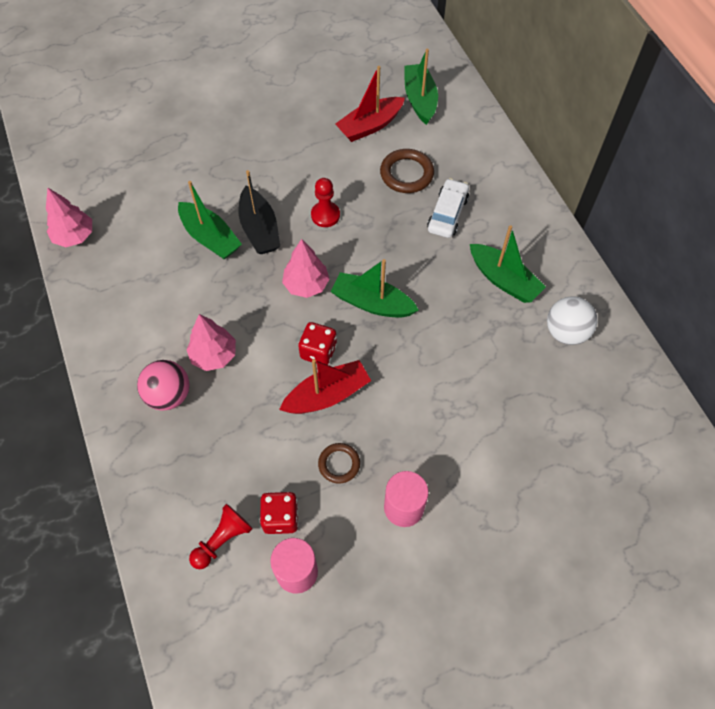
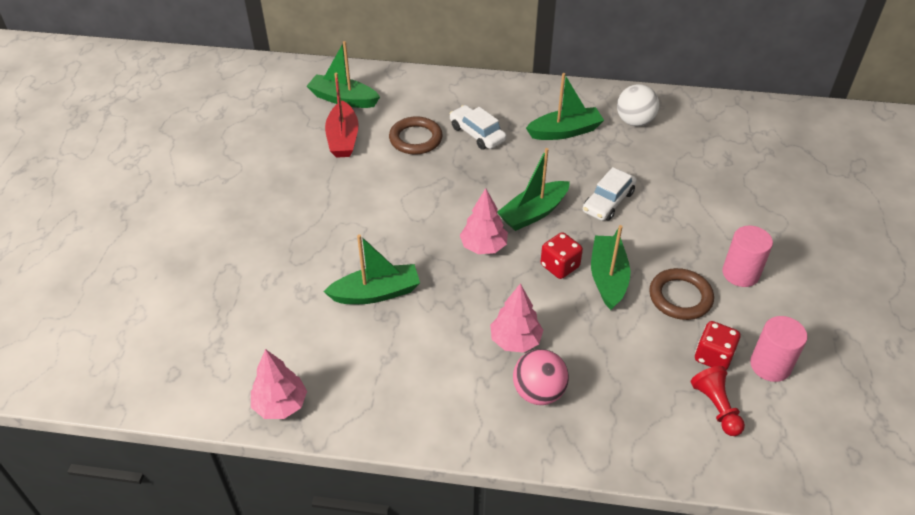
camera: 60 degrees left, 15 degrees down
(259, 229) = (396, 254): black boat -> none
(325, 215) = (417, 205): red pawn -> none
(327, 395) = (608, 278): red boat -> green boat
(339, 464) = (680, 297): brown ring -> brown ring, size x1.57
(428, 356) = (608, 202): none -> white car

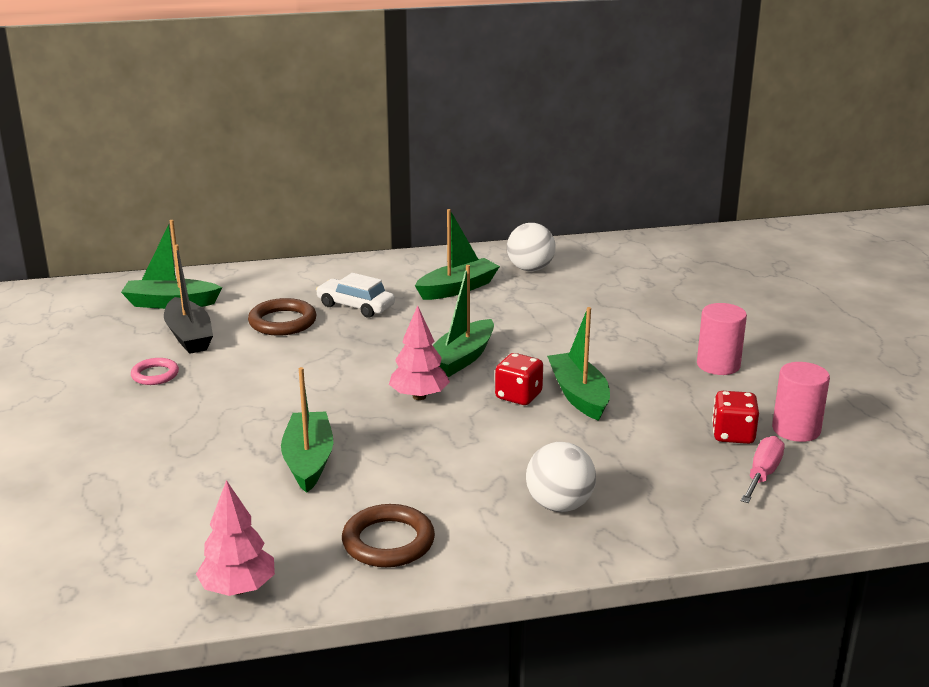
camera: 20 degrees left, 20 degrees down
(304, 174) = (155, 375): none -> pink ring
(343, 138) = (189, 336): red boat -> black boat
(376, 293) = (308, 461): green boat -> green boat turned 60 degrees counterclockwise
(515, 341) = (505, 467): pink tree -> none
(538, 392) = (559, 505): pink ball -> white ball
(608, 202) = (541, 335): white car -> none
(680, 297) = (667, 395): brown ring -> brown ring (388, 541)
(716, 407) = (762, 474): red pawn -> pink screwdriver

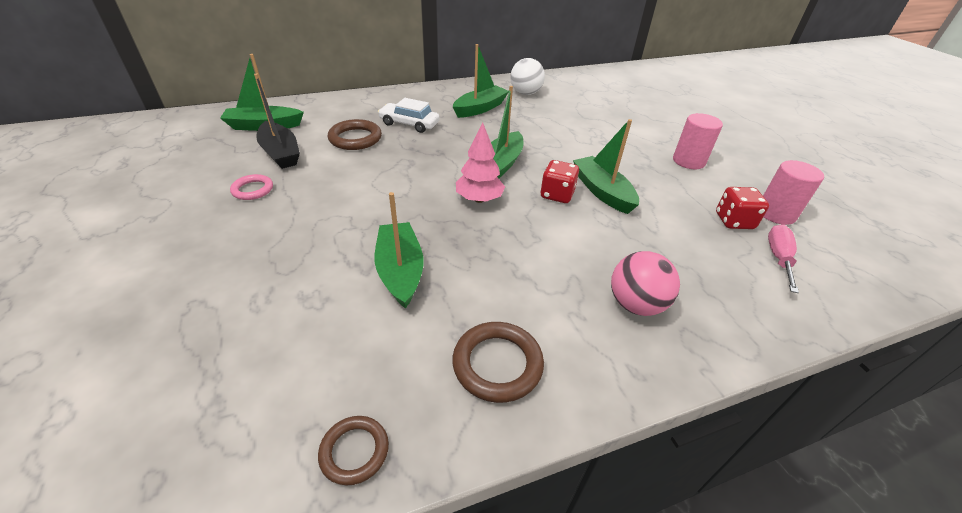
camera: 10 degrees left, 15 degrees up
(238, 588) = (354, 451): pink tree -> brown ring
(559, 505) = (635, 304): white ball -> pink ball

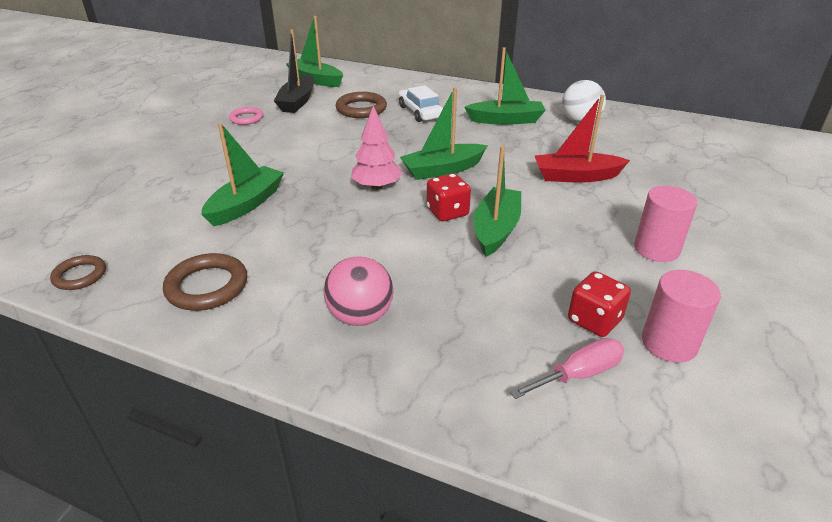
camera: 45 degrees right, 5 degrees down
(583, 133) = (576, 176): none -> red boat

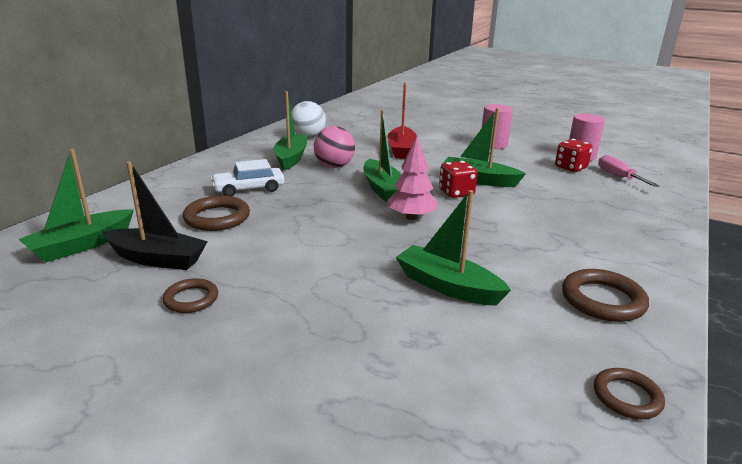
camera: 85 degrees left, 10 degrees down
(246, 118) = (191, 299): pink ring -> brown ring
(360, 316) = (604, 231): pink ball -> pink ball (334, 166)

